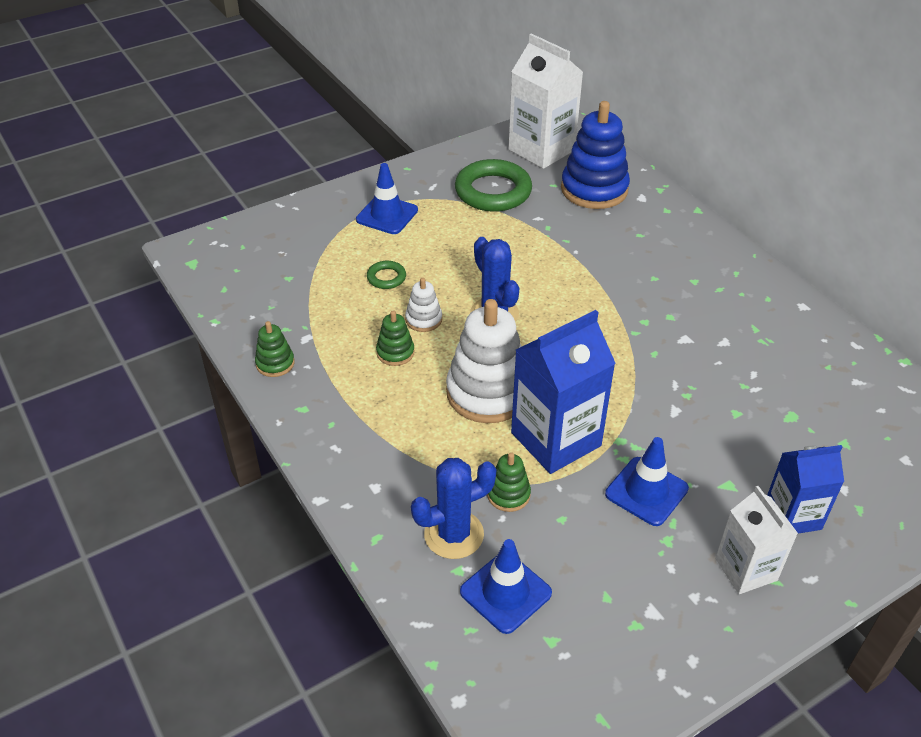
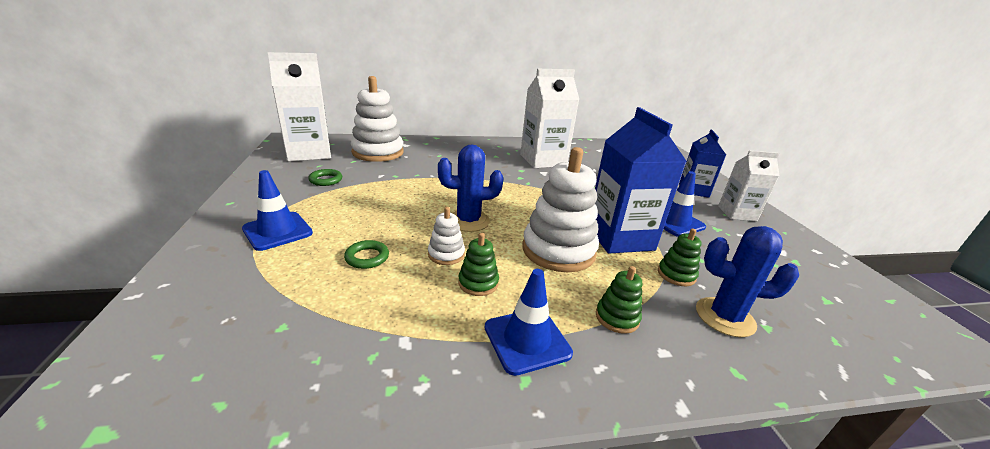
camera: 70 degrees left, 15 degrees down
(275, 363) = (429, 385): green stacking toy -> green stacking toy (617, 318)
(454, 534) = (725, 317): blue cactus -> blue cactus turned 75 degrees counterclockwise
(493, 191) = (326, 180): green ring -> green ring, size x0.46
(505, 592) = (785, 308): blue traffic cone -> blue traffic cone (527, 340)
(594, 189) = (378, 152): blue stacking toy -> white stacking toy
(730, 328) = (543, 160): none -> white carton

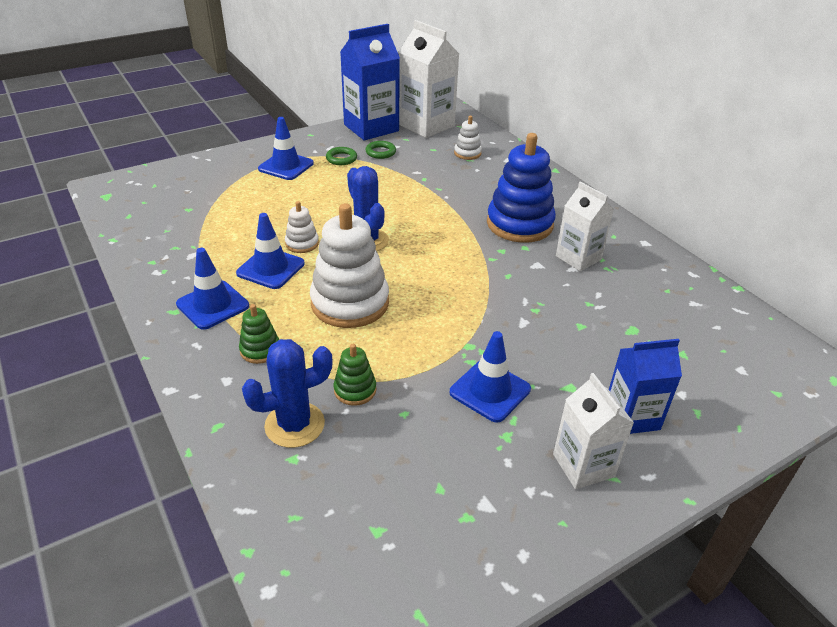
camera: 70 degrees right, 10 degrees up
(367, 257) = (275, 211): green ring -> green ring (341, 159)
(378, 152) = (467, 153): white stacking toy -> white stacking toy, size x0.47
(478, 283) = (270, 268): green stacking toy -> blue traffic cone
(492, 164) = (519, 224): none -> blue stacking toy
(543, 160) = (578, 258): white carton -> white carton, size x0.62
(619, 238) = (408, 343): blue carton -> blue carton (371, 128)
(725, 317) = (294, 425): blue cactus -> blue cactus turned 75 degrees clockwise

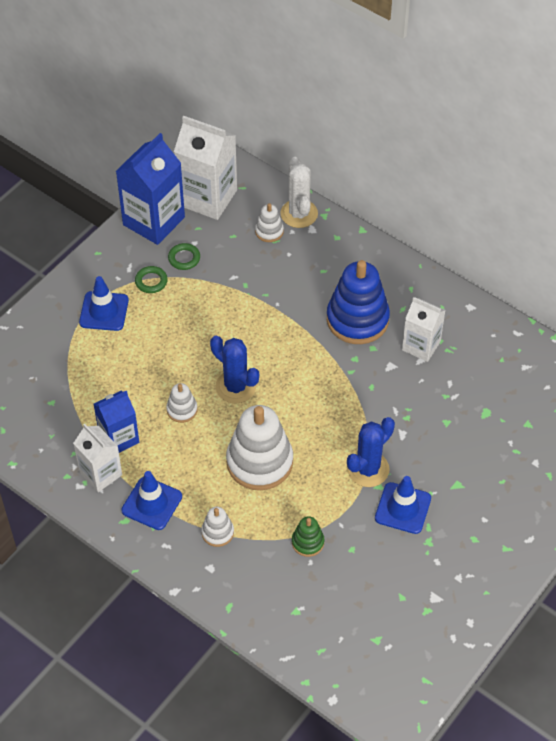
camera: 20 degrees left, 15 degrees up
(260, 350) = (217, 532): green stacking toy -> white stacking toy
(270, 268) = (173, 448): blue traffic cone -> none
(294, 425) = (282, 586): blue cactus -> blue cactus (368, 469)
(501, 149) = (299, 214): none -> white cactus
(583, 465) = (486, 546): white carton -> white carton (100, 473)
(632, 416) = (506, 495): blue carton -> blue carton (119, 438)

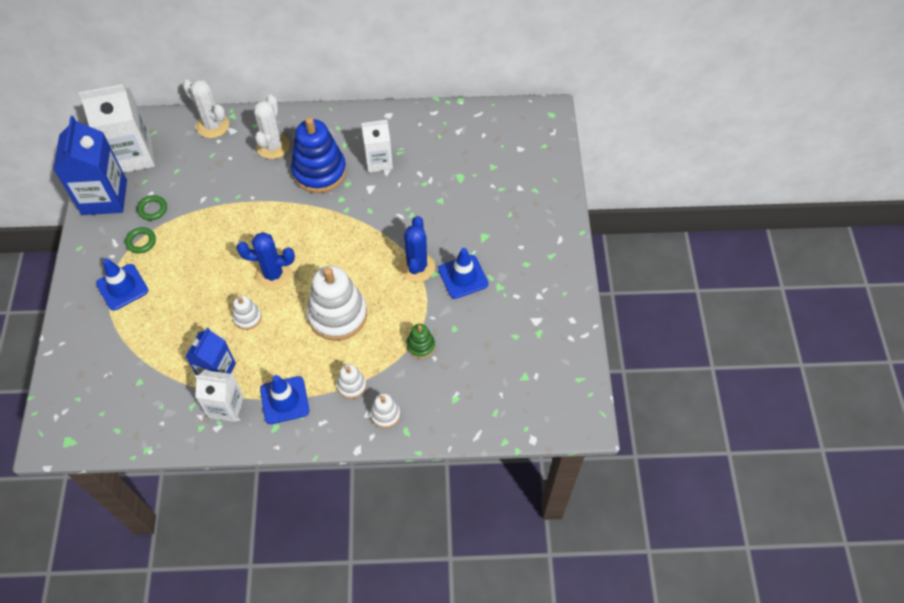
camera: 40 degrees left, 5 degrees up
(269, 231) = (201, 151): white stacking toy -> white stacking toy (385, 414)
(336, 268) = (273, 146): none -> white cactus

